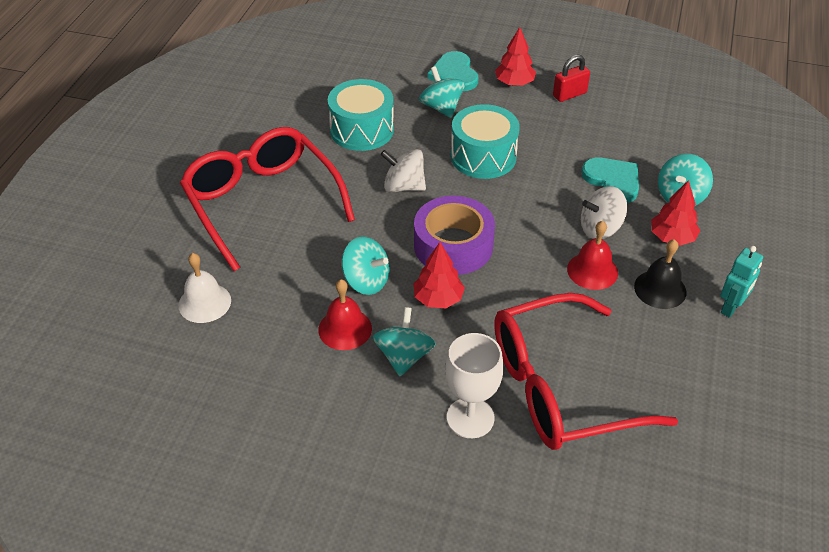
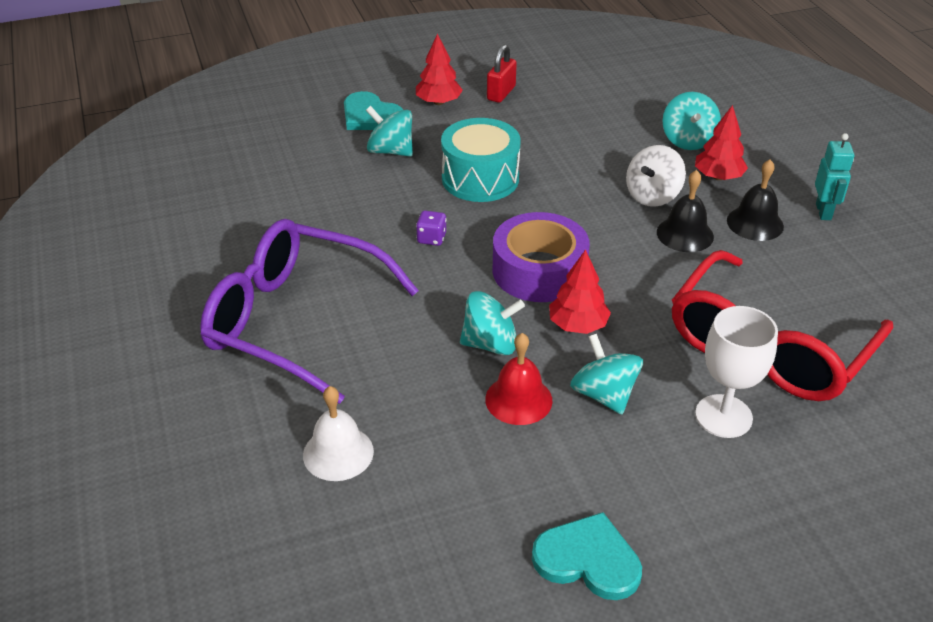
camera: 35 degrees left, 5 degrees down
(262, 203) = (296, 321): red glasses -> purple glasses
(362, 130) = (329, 204): turquoise drum -> none
(404, 186) = (431, 238): white spinning top -> purple dice
(592, 270) = (685, 234): red bell -> black bell
(612, 181) = (619, 151): turquoise heart -> turquoise heart (588, 560)

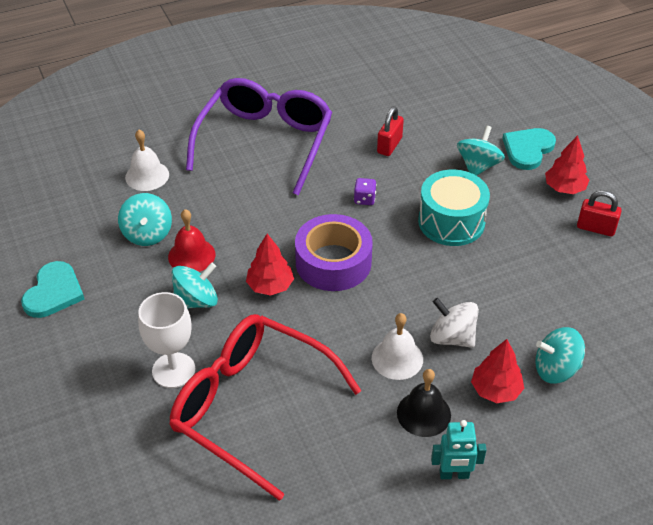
camera: 85 degrees right, 5 degrees up
(335, 211) = (389, 145): none -> red padlock
(490, 344) = (247, 238): turquoise spinning top -> turquoise spinning top (147, 234)
(685, 234) = (397, 358): black bell -> white bell

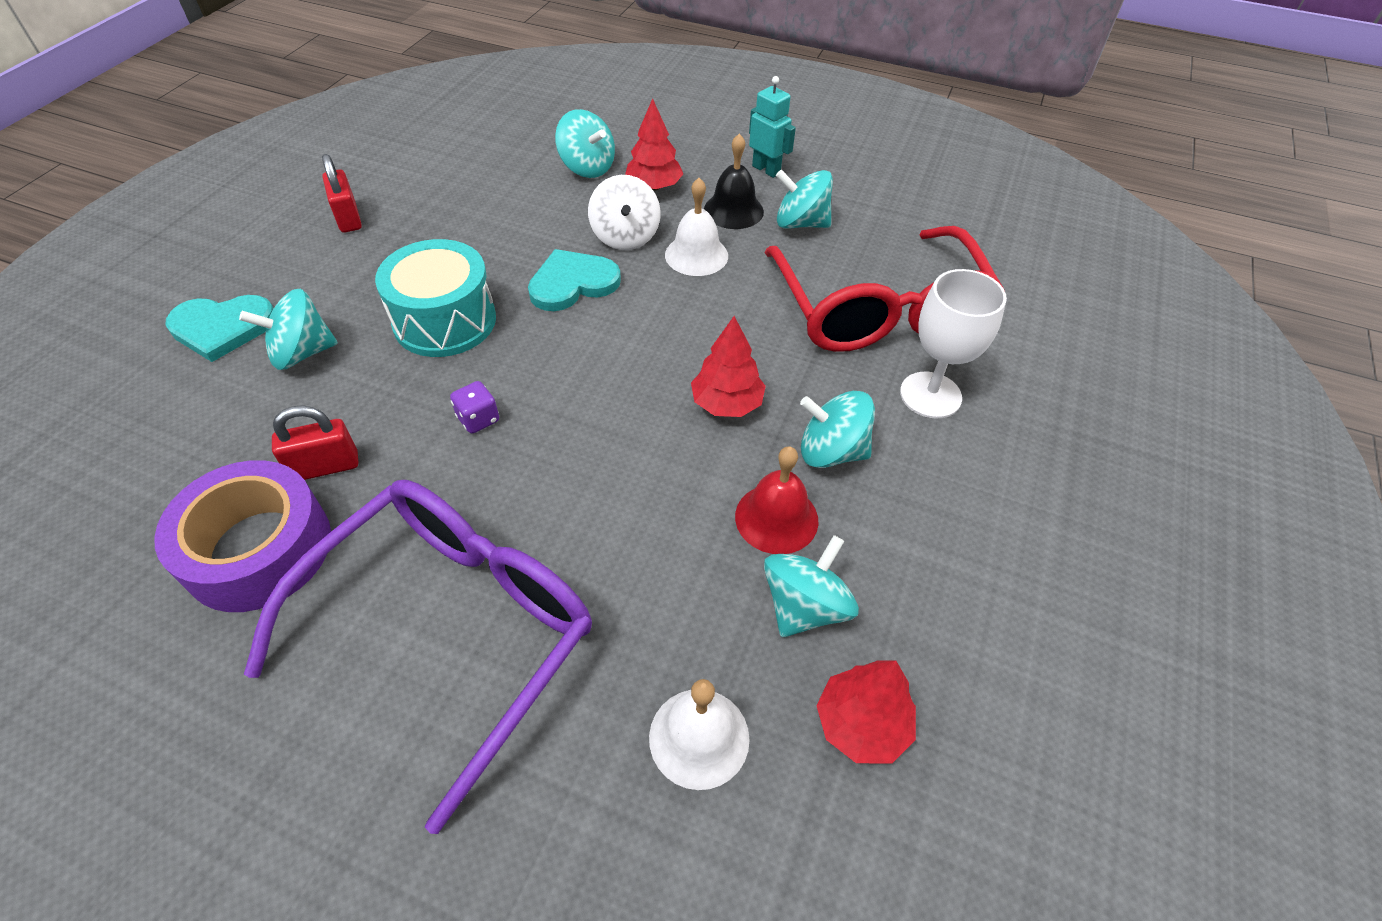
camera: 135 degrees left, 5 degrees up
(54, 292) = (1021, 616): turquoise heart -> turquoise heart (572, 283)
(265, 142) = (450, 632): purple glasses -> purple glasses turned 150 degrees clockwise
(333, 262) = (625, 376): purple tape -> purple tape (258, 549)
(371, 440) = (800, 223): none -> turquoise spinning top
(564, 188) = (288, 266): red tree -> red tree (861, 724)

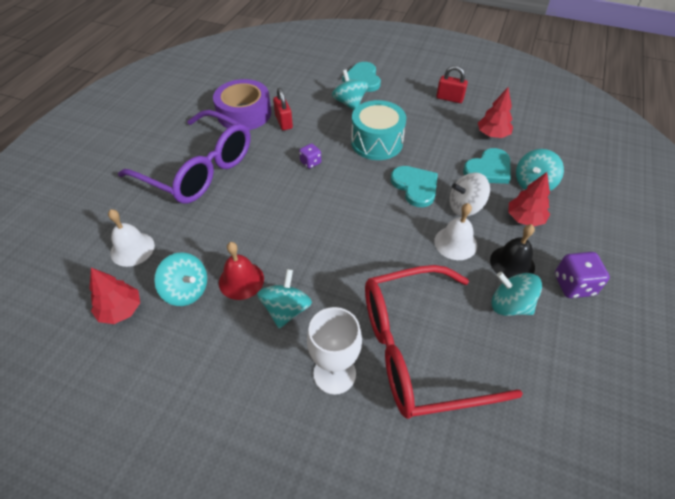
camera: 90 degrees right, 0 degrees up
(348, 218) = (449, 98): red padlock -> red padlock turned 45 degrees clockwise
(547, 202) = (488, 169): none -> turquoise heart
(727, 403) = (323, 259): red tree -> red tree (492, 134)
(766, 169) = (573, 285): turquoise robot -> purple dice
(800, 223) = (510, 305): turquoise spinning top -> turquoise spinning top turned 75 degrees counterclockwise

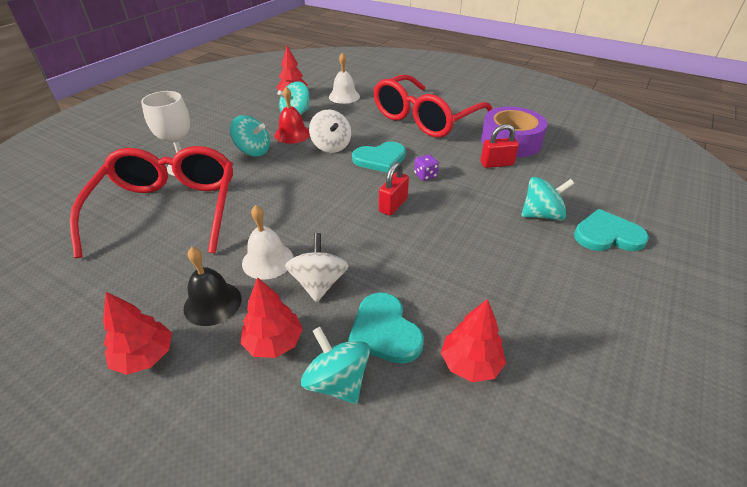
camera: 100 degrees right, 10 degrees down
(198, 169) = (425, 118): purple glasses -> red glasses
(266, 237) = (331, 146): none -> white spinning top
(376, 142) = (456, 227): turquoise drum -> none
(415, 186) = (368, 246): turquoise heart -> turquoise heart (380, 159)
(449, 98) = (574, 329): red padlock -> red padlock (393, 205)
(510, 305) = (164, 283): turquoise spinning top -> none
(573, 285) = (145, 356): purple dice -> red tree

